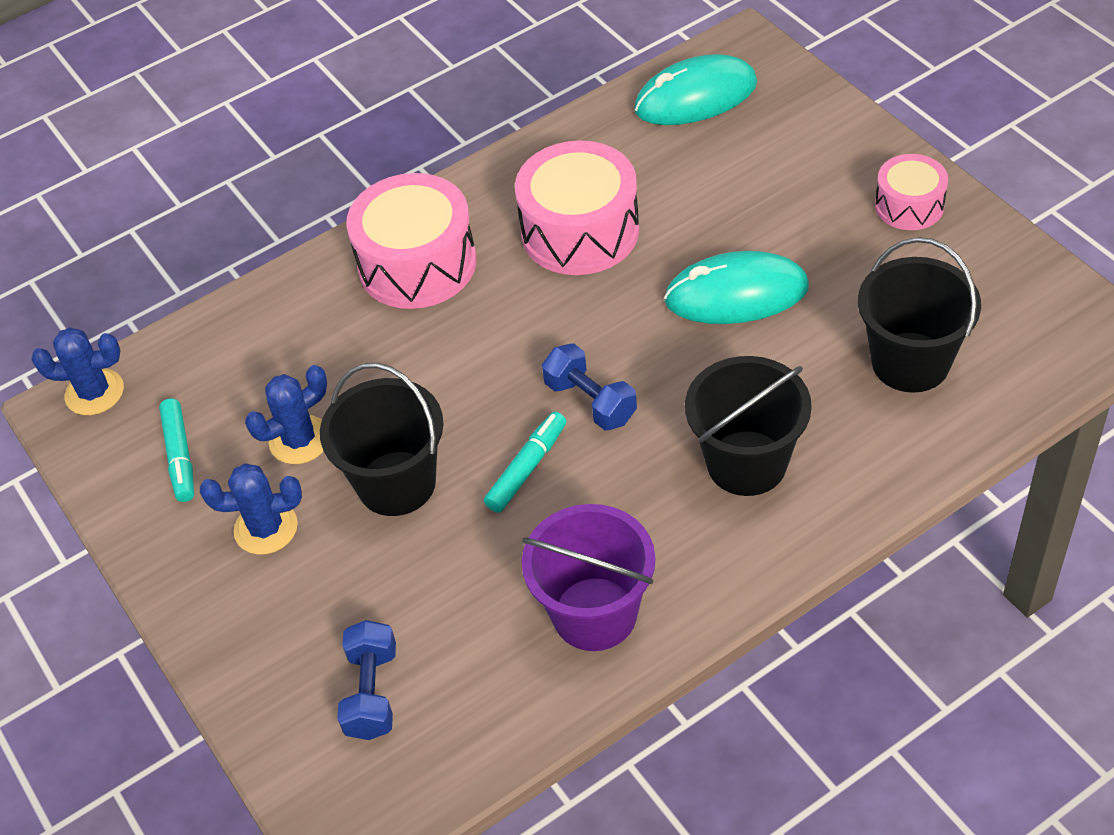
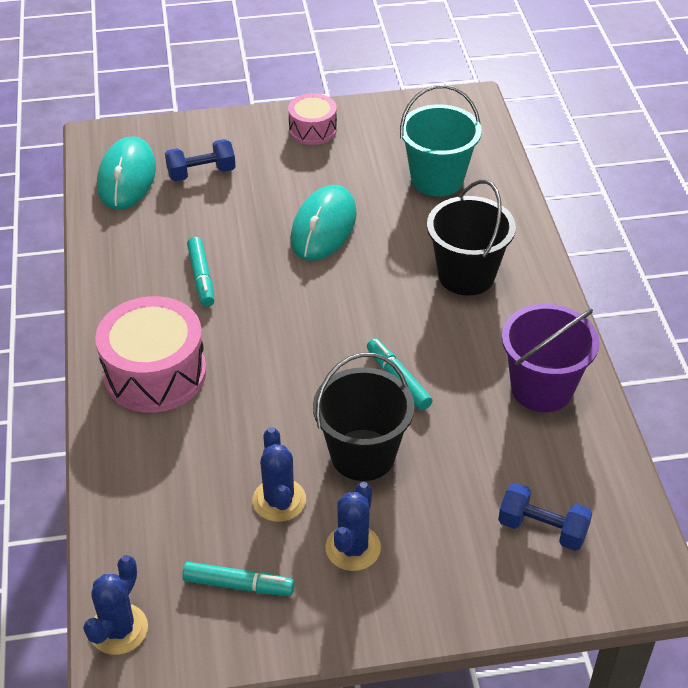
camera: 70 degrees left, 5 degrees down
(580, 231) = (201, 277): pink drum -> turquoise marker
(590, 402) = (363, 327): blue dumbbell -> blue dumbbell (201, 173)
(910, 362) = (437, 179): black bucket -> turquoise bucket

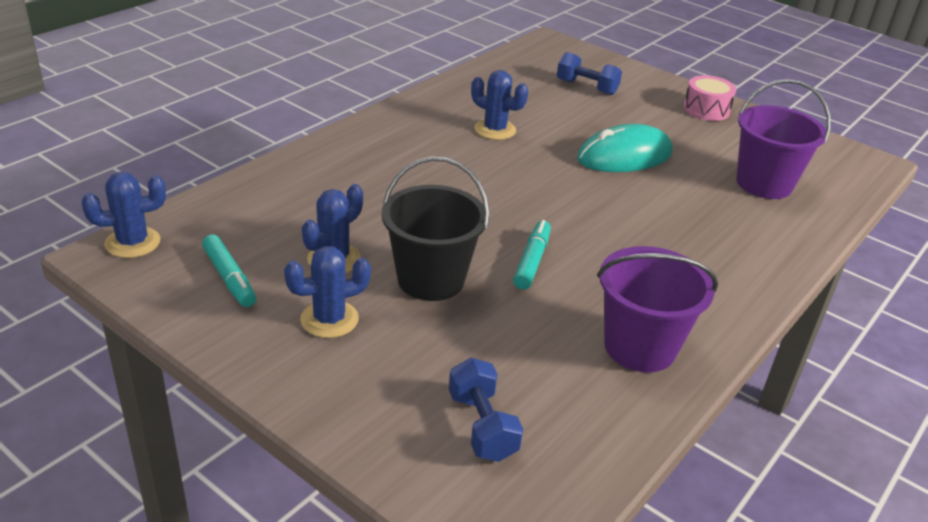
camera: 45 degrees right, 10 degrees down
(127, 177) = (534, 64): turquoise mouse -> none
(155, 373) = (382, 151): pink drum -> none
(201, 277) = (495, 130): turquoise marker -> blue cactus
(437, 179) = (764, 184): turquoise bucket -> purple bucket
(466, 275) = (693, 245): black bucket -> none

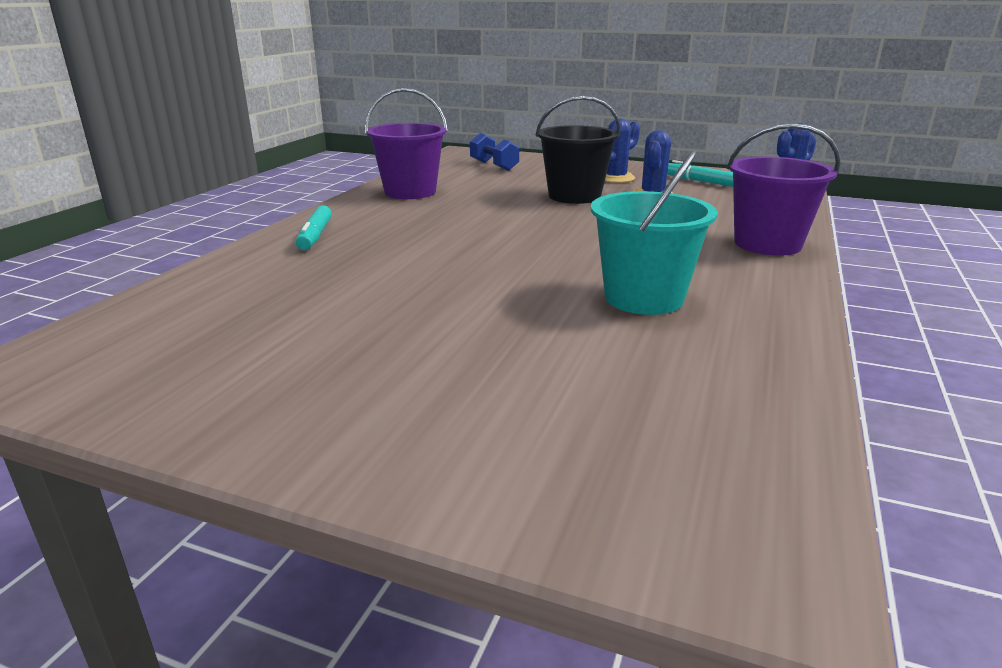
camera: 165 degrees right, 10 degrees down
(495, 130) = (643, 298): blue cactus -> turquoise bucket
(532, 261) = (508, 212): turquoise marker -> turquoise marker (315, 236)
(586, 87) = (562, 409): blue dumbbell -> none
(624, 156) = (448, 300): turquoise mouse -> none
(706, 109) = (295, 415): pink drum -> none
(764, 184) = (247, 303): purple bucket -> purple bucket (767, 244)

